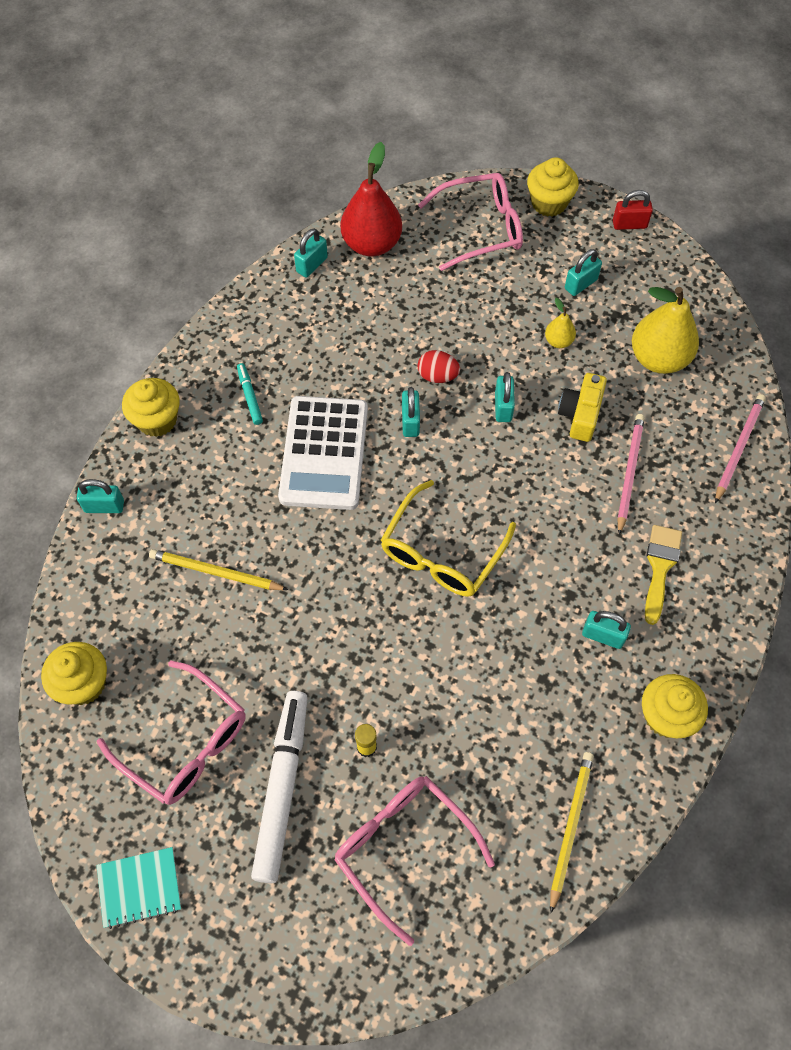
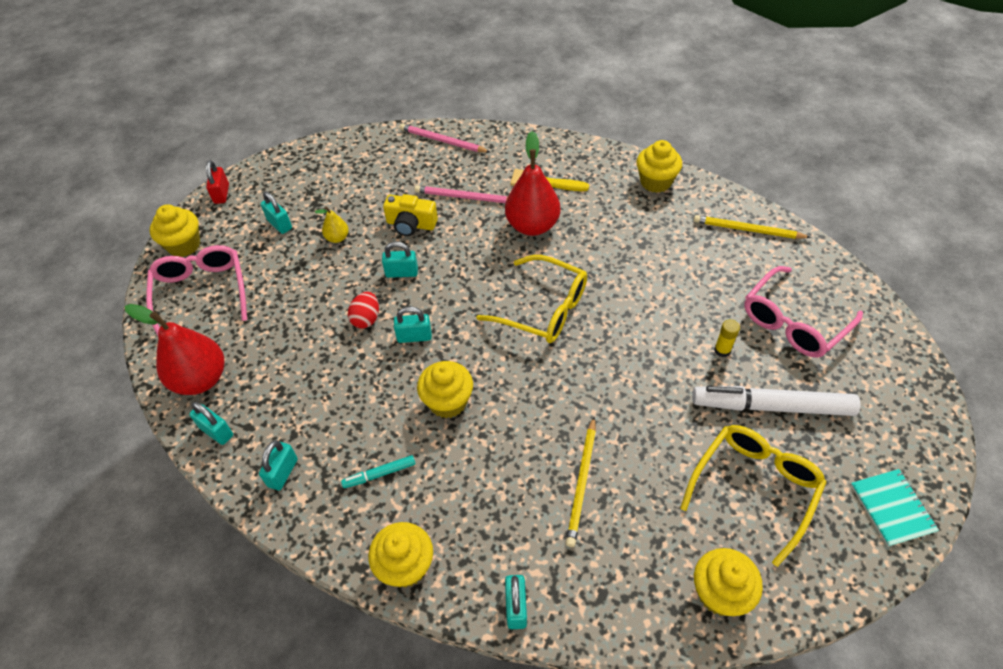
camera: 90 degrees left, 10 degrees down
(185, 742) = (754, 488): pink glasses -> yellow glasses
(324, 453) = (448, 402): white calculator -> yellow cupcake
(578, 549) = (532, 226): none -> red pear
(603, 635) = (601, 212): turquoise padlock -> turquoise padlock (283, 472)
(658, 358) = (361, 180): yellow pear -> none

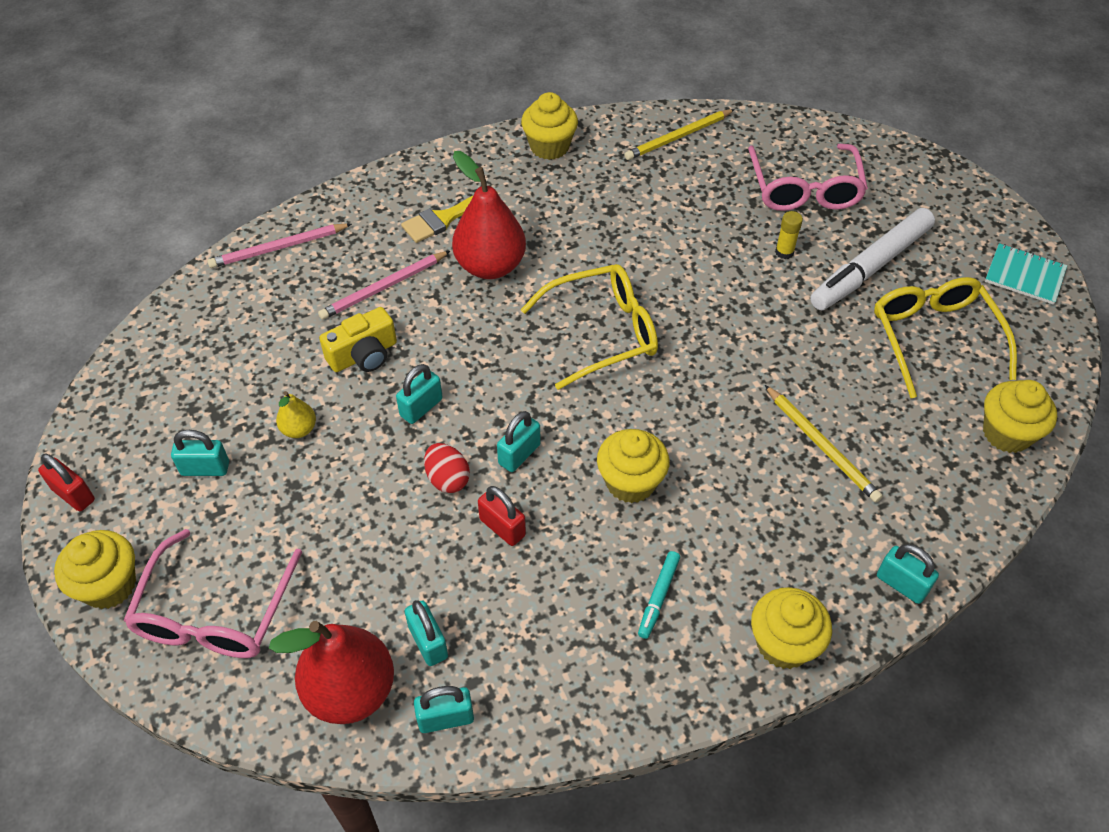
camera: 50 degrees left, 0 degrees up
(201, 293) = (215, 612): pink glasses -> pink glasses turned 105 degrees counterclockwise
(283, 472) = (569, 685): turquoise padlock -> turquoise padlock (428, 642)
(358, 366) = (502, 527): none -> red padlock

